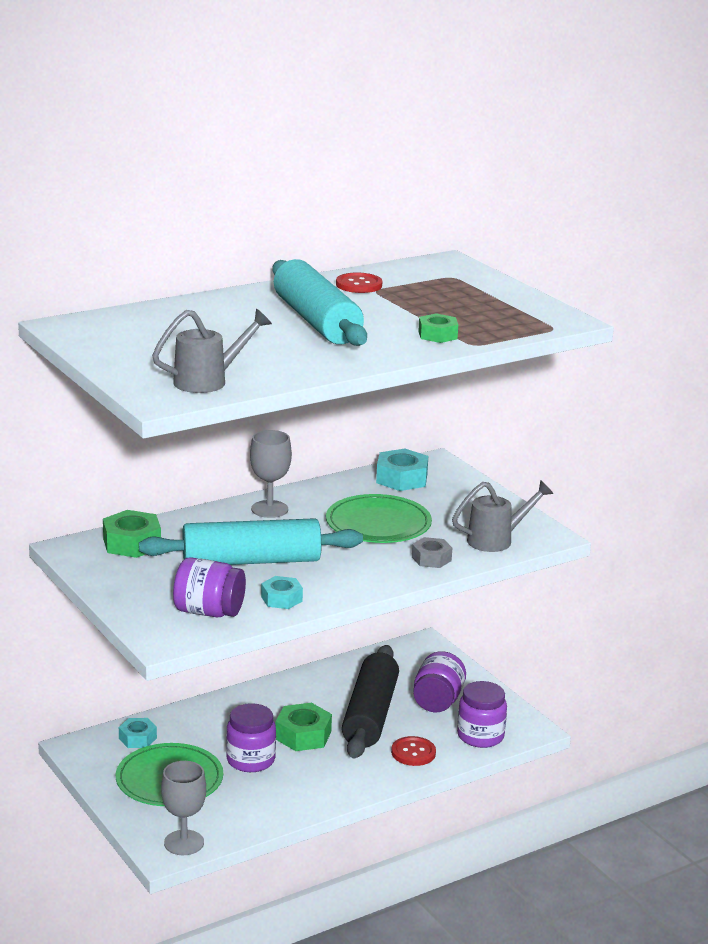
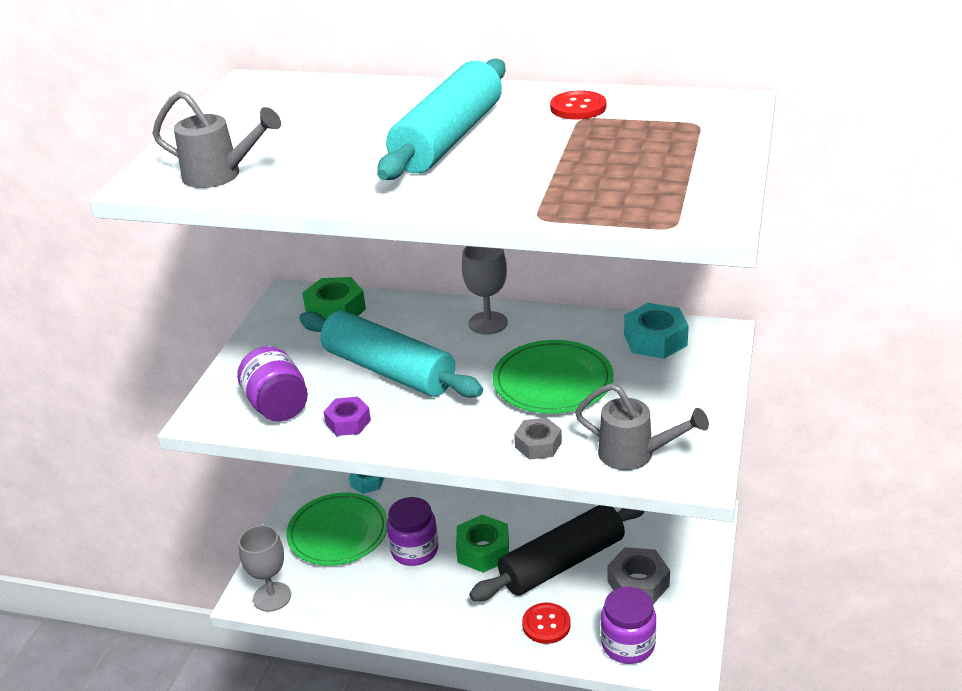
camera: 50 degrees right, 10 degrees up
(281, 599) = (348, 422): turquoise nut -> purple nut
(437, 335) = (526, 192): green nut -> none
(437, 701) = (638, 583): purple jar -> grey nut

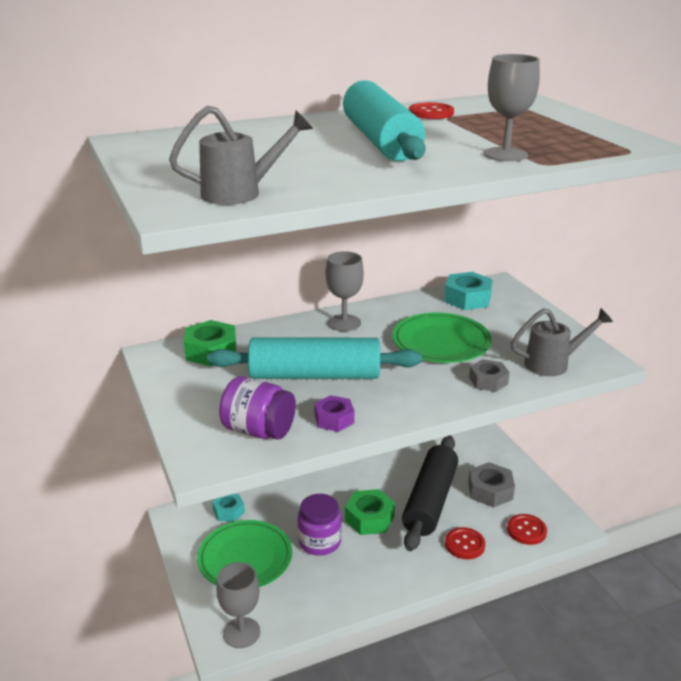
camera: 40 degrees left, 5 degrees down
(527, 192) = (505, 154): none -> grey goblet
(628, 644) = (526, 530): purple jar -> red button

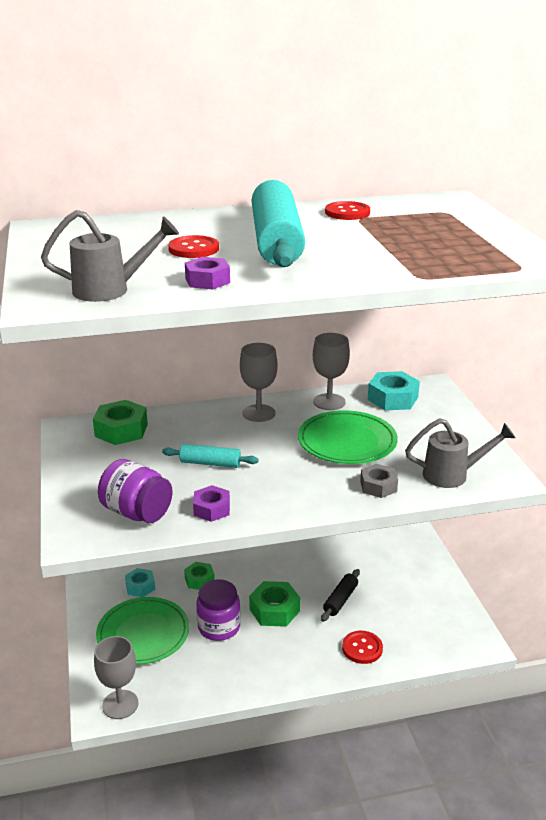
camera: 10 degrees right, 0 degrees up
(287, 498) = (199, 580): none -> green nut
(315, 375) = (210, 463): turquoise rolling pin -> turquoise rolling pin, size x0.47
(336, 178) = (207, 280): none -> purple nut
(430, 501) = (340, 600): black rolling pin -> black rolling pin, size x0.47
(490, 491) = (405, 597): grey nut -> none
(505, 154) = (389, 264): grey goblet -> grey goblet (329, 402)
(526, 530) = (430, 642): red button -> red button (193, 249)

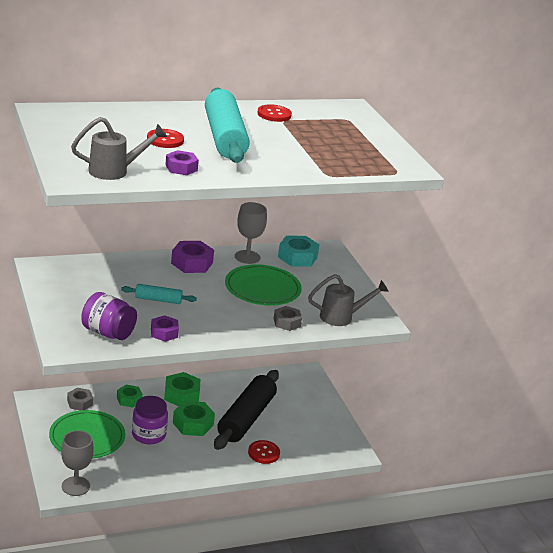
camera: 10 degrees left, 0 degrees up
(121, 430) = (83, 271): green nut -> green nut (181, 395)
(140, 586) = (80, 403): turquoise nut -> grey nut
(259, 413) = (192, 263): grey goblet -> purple nut
(340, 600) = (246, 418): black rolling pin -> black rolling pin, size x2.12

